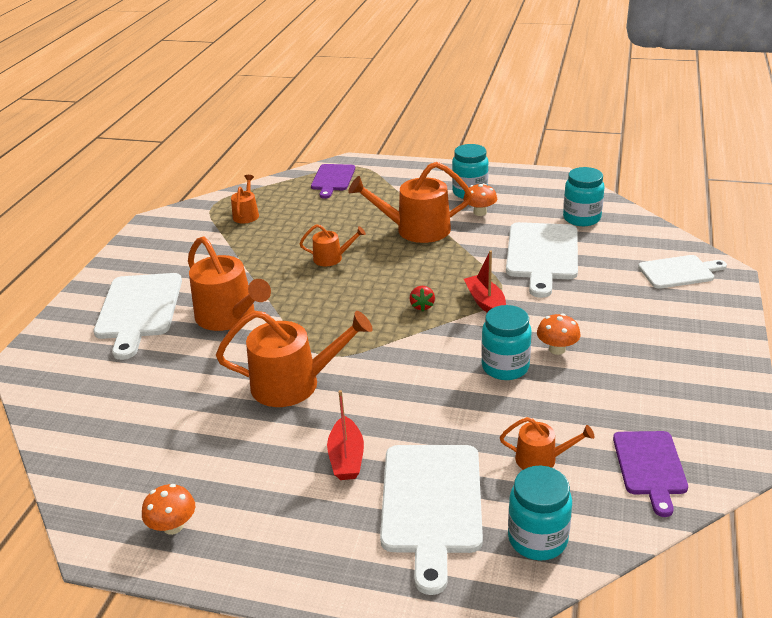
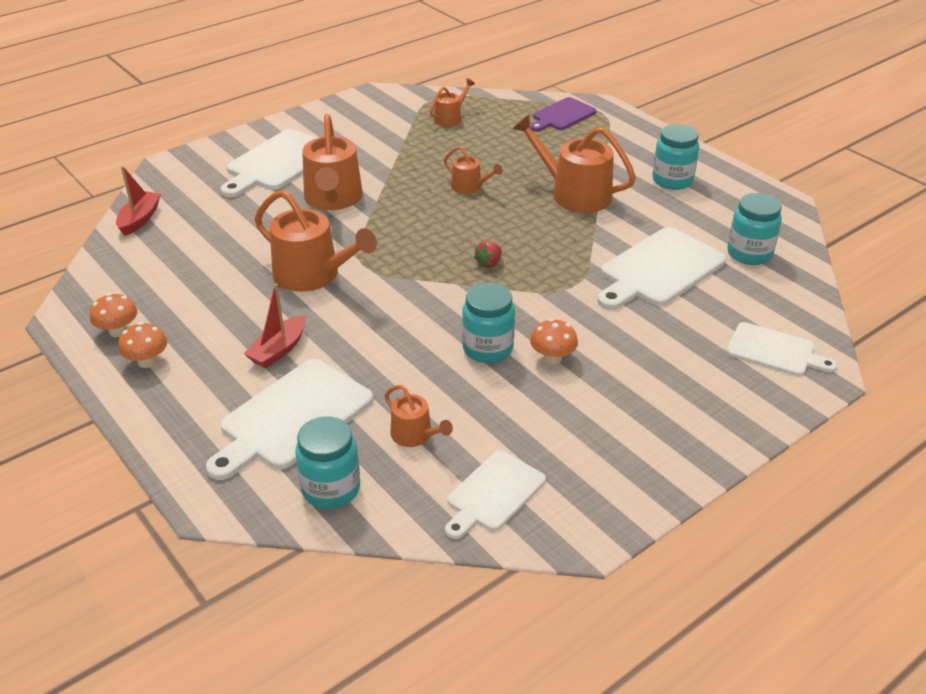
camera: 35 degrees right, 5 degrees up
(480, 212) = (655, 204): orange mushroom -> orange mushroom (147, 361)
(485, 302) = (547, 287): red boat -> red boat (140, 219)
(650, 466) = (493, 494): purple cutting board -> white cutting board

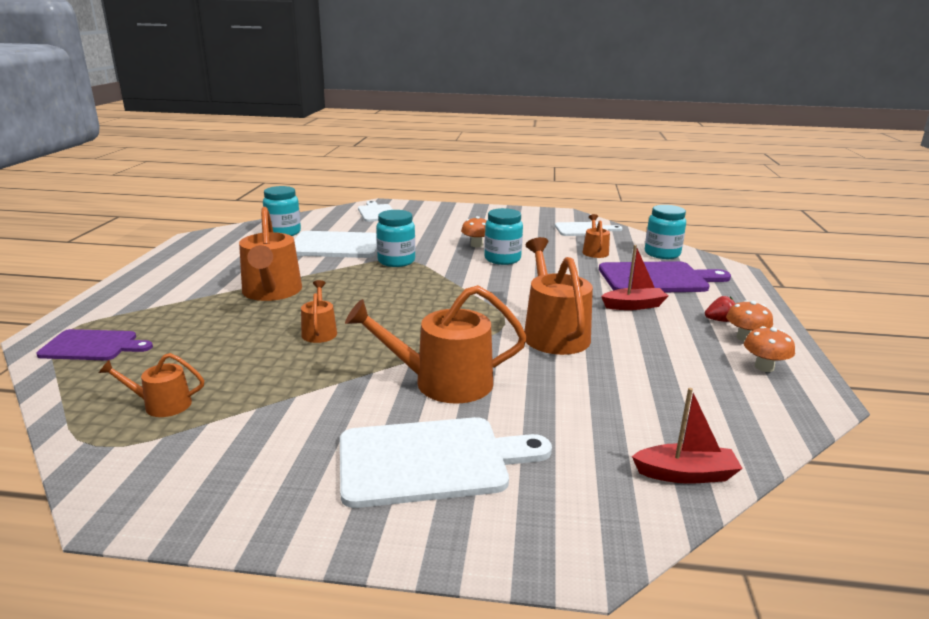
camera: 135 degrees left, 15 degrees down
(140, 219) = (685, 474): red boat -> red boat turned 150 degrees counterclockwise
(291, 418) = (657, 278): white cutting board -> purple cutting board
(333, 199) = (443, 382): orange watering can -> orange watering can turned 135 degrees counterclockwise
(489, 263) = (420, 286): red strawberry -> red strawberry (719, 320)
(672, 180) = (201, 270): turquoise jar -> turquoise jar (396, 261)

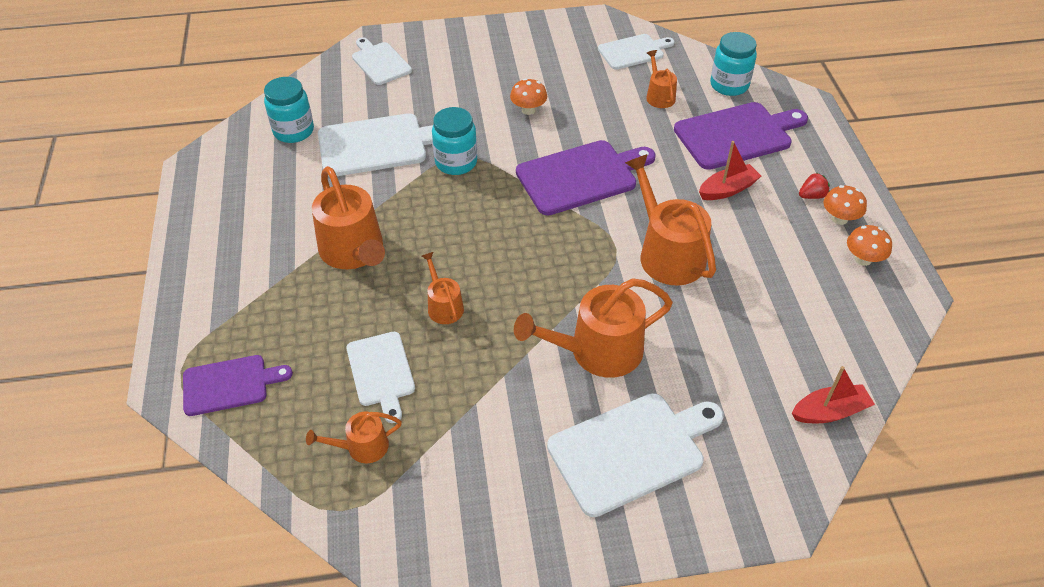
camera: 15 degrees left, 25 degrees up
(227, 361) = (381, 372): none -> white cutting board
(499, 281) = (581, 176): none -> purple cutting board
(502, 259) = (568, 132): turquoise jar -> none

